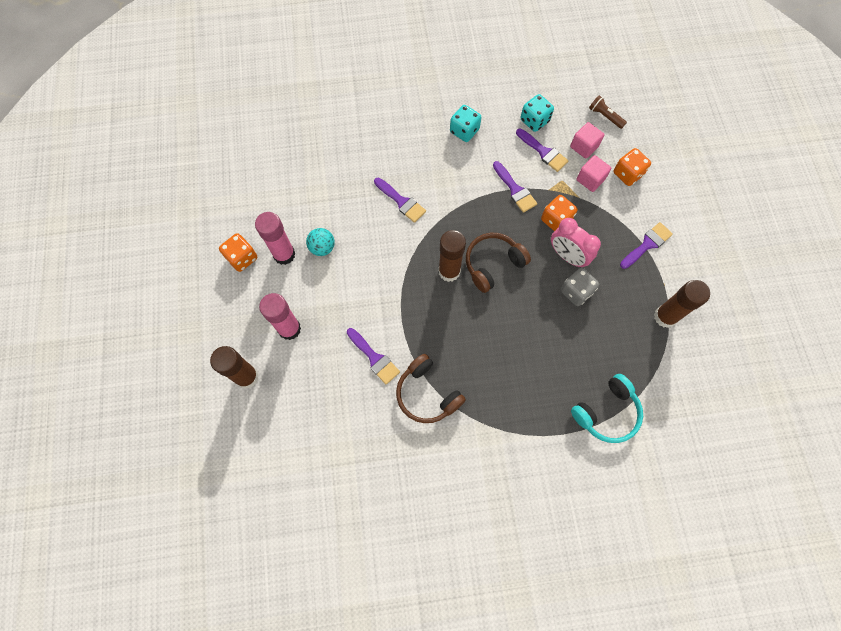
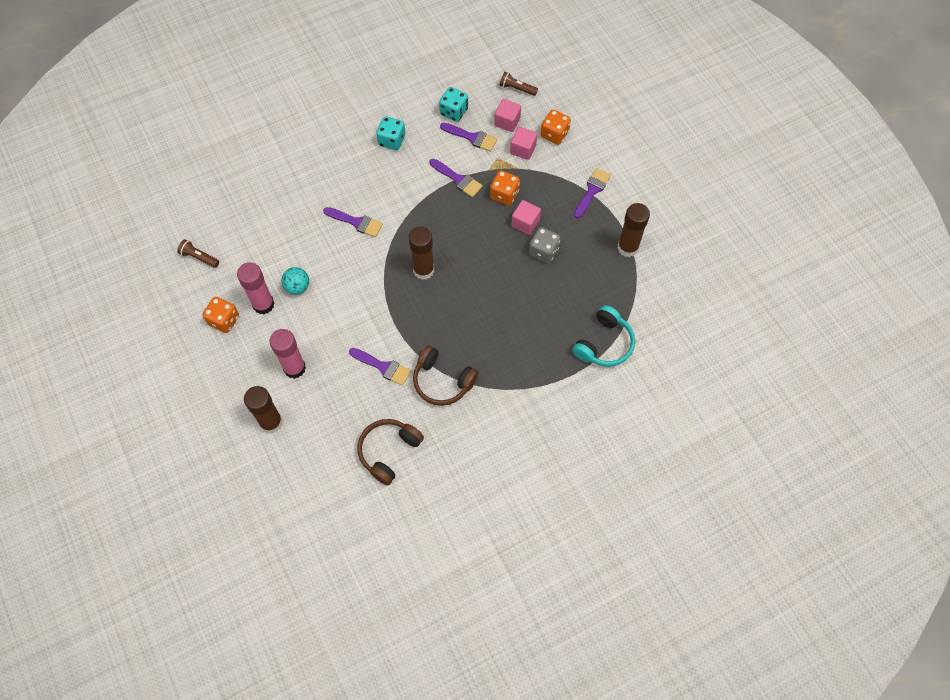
camera: 20 degrees left, 5 degrees down
(243, 188) = (199, 257): none -> brown flashlight
(493, 264) = (461, 251): brown headphones -> brown headphones (389, 451)
(567, 256) = (525, 223): pink clock -> pink cube

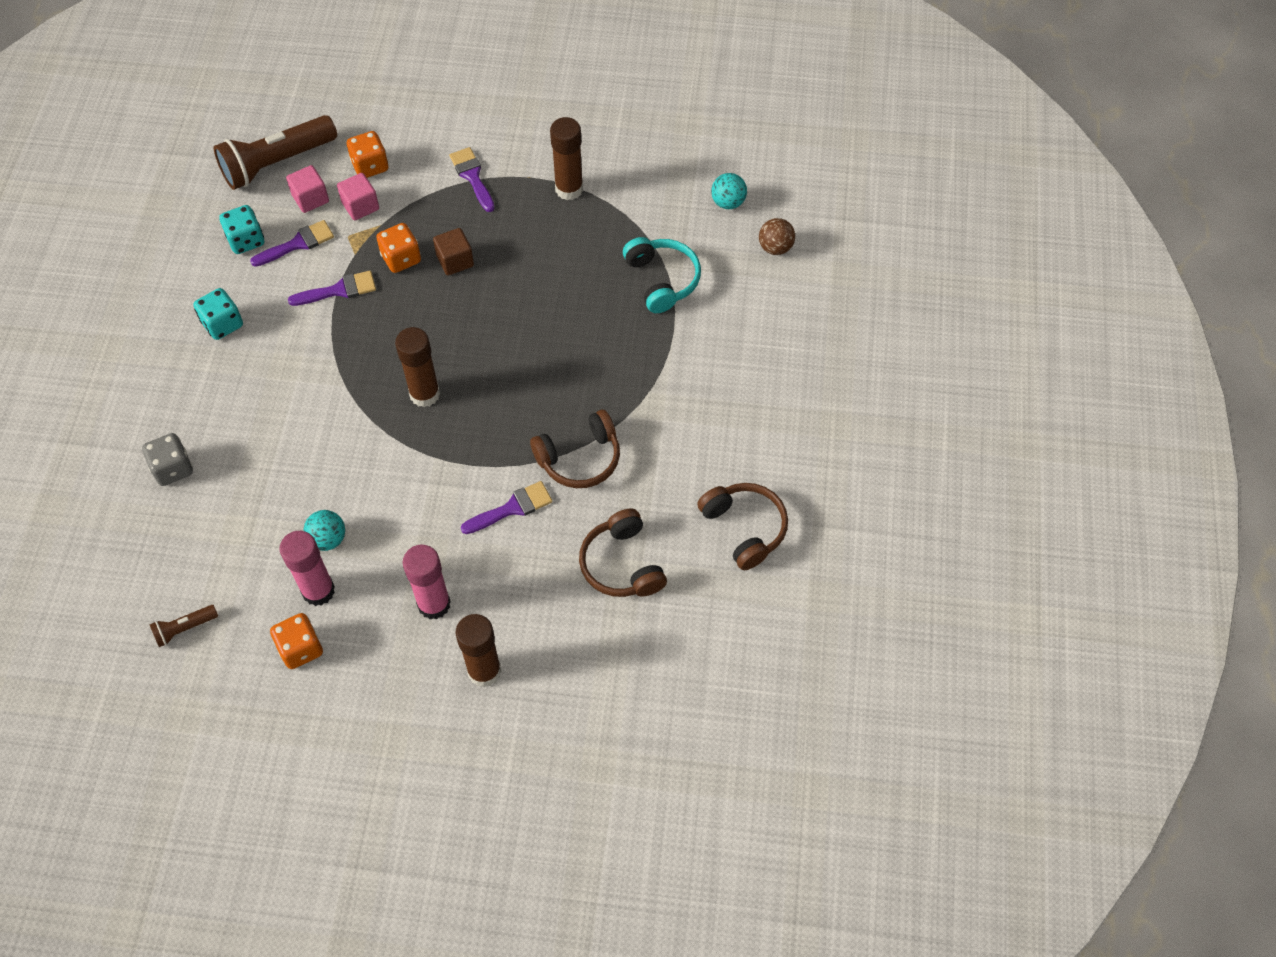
camera: 55 degrees left, 5 degrees down
(356, 222) = (298, 425): purple brush -> none
(462, 506) = (744, 528): none -> brown headphones
(517, 88) = (277, 163): brown flashlight -> brown flashlight, size x2.20
(525, 223) = (455, 261): pink cube -> brown cube
(543, 251) = (505, 266): grey dice -> grey dice (173, 468)
(684, 394) = (775, 247): none -> brown ball
(695, 343) = (728, 202): none -> turquoise ball

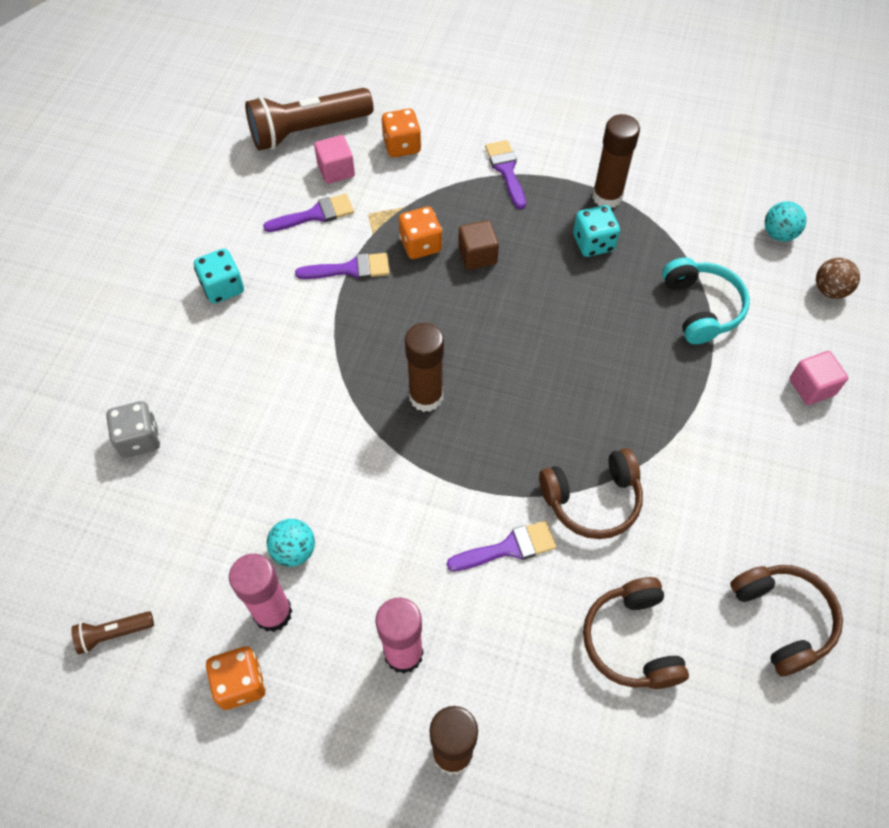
camera: 10 degrees right, 0 degrees up
(246, 240) = (263, 204): turquoise dice -> turquoise dice (593, 243)
(360, 206) = (386, 185): pink cube -> pink cube (811, 387)

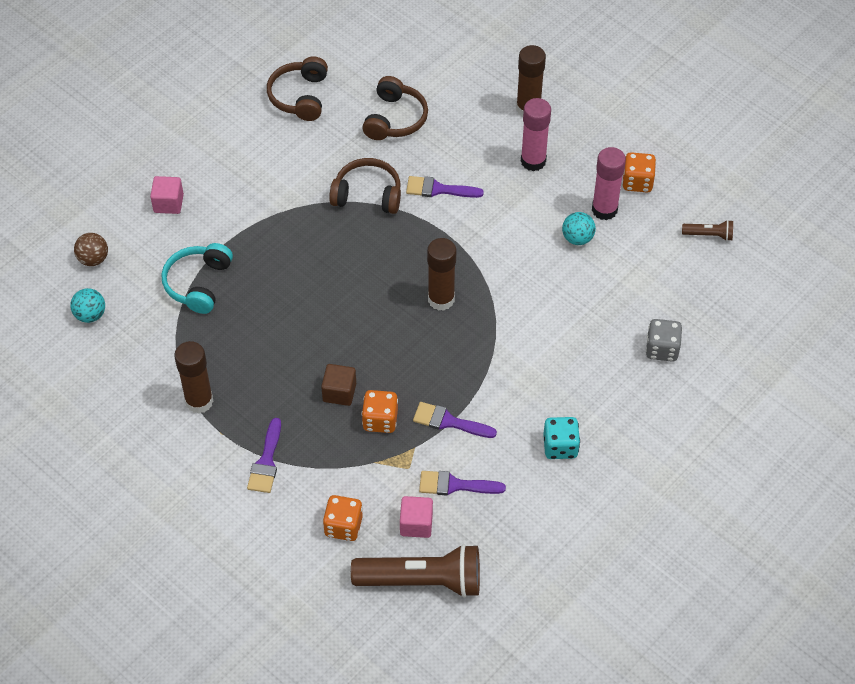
camera: 155 degrees left, 5 degrees down
(593, 243) = (240, 366): turquoise dice -> none

